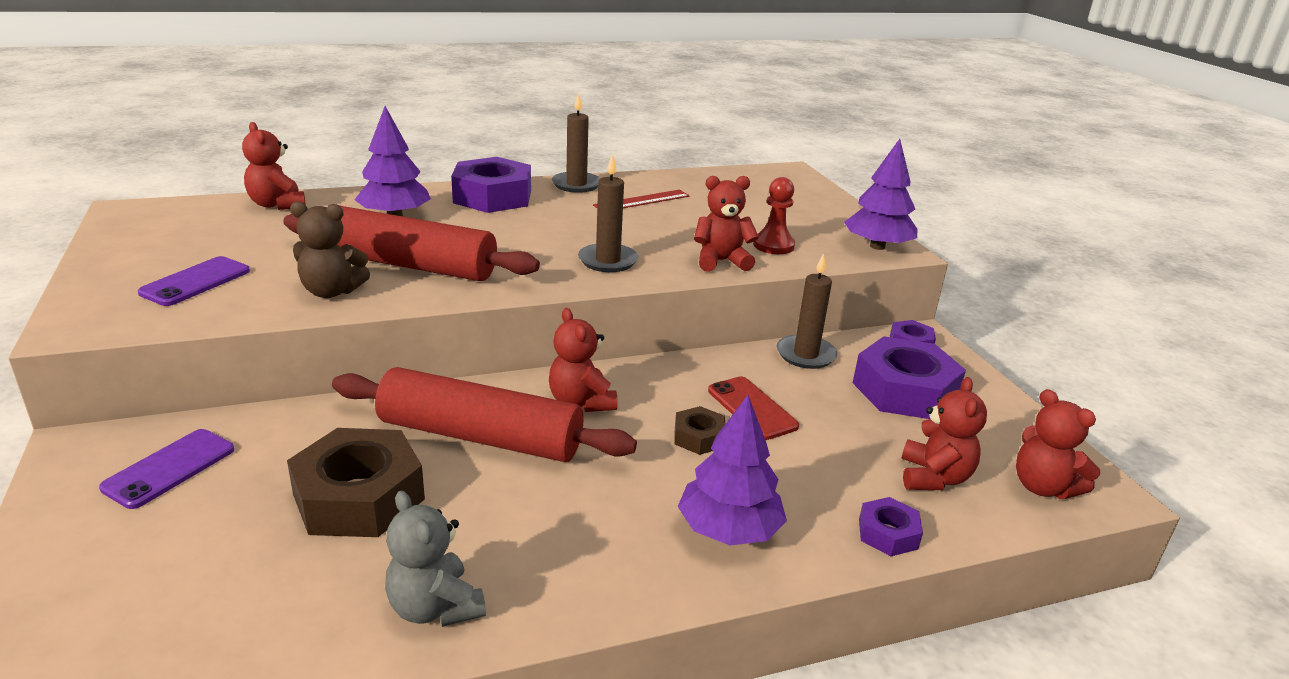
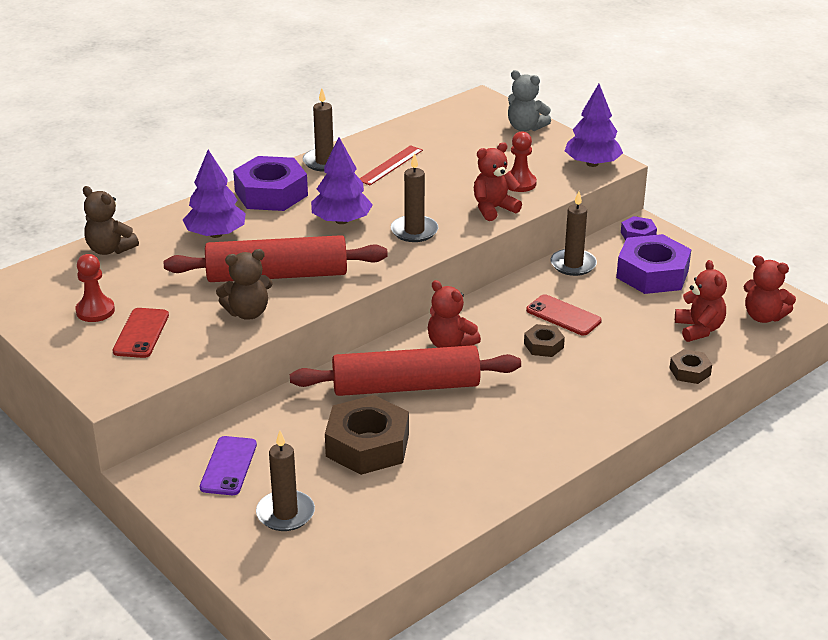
camera: 20 degrees left, 5 degrees up
(156, 558) = (285, 513): none -> brown candle
(184, 250) = (95, 311): none -> red pawn
(195, 282) = (141, 333): purple phone -> red phone
(277, 205) = (110, 249): red teddy bear -> brown teddy bear
(435, 607) = (471, 487): grey teddy bear -> grey teddy bear (525, 128)
(729, 530) = (600, 397): purple tree -> purple tree (341, 221)
(888, 534) = (690, 371): purple nut -> brown nut

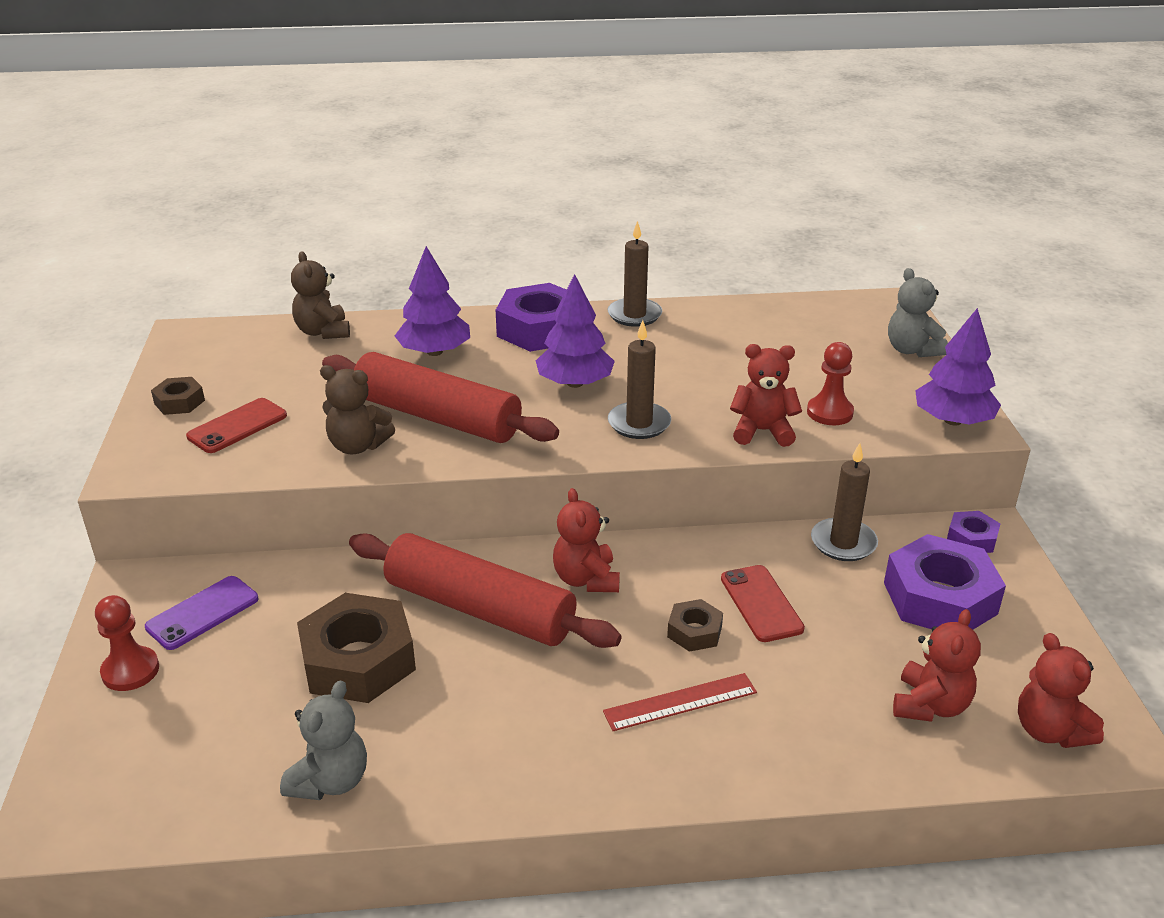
camera: 35 degrees right, 0 degrees up
(95, 311) = (231, 387): red pawn -> red pawn (130, 671)
(285, 513) = (184, 699): brown candle -> none
(390, 165) = (701, 341): red ruler -> red ruler (680, 702)
(432, 508) = (330, 781): none -> grey teddy bear
(690, 371) = (854, 761): brown nut -> brown nut (179, 402)

